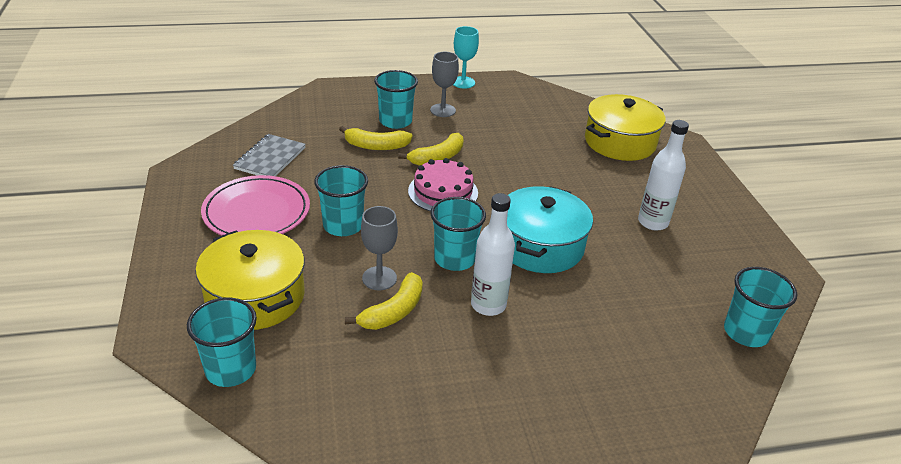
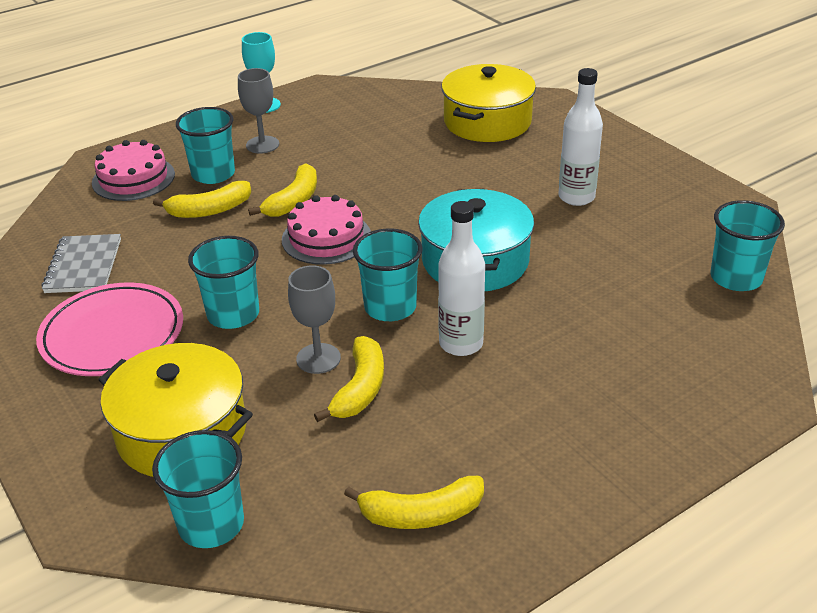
camera: 20 degrees left, 0 degrees up
(341, 108) = (133, 178): none -> pink cake
(375, 422) = (421, 514): none -> yellow banana

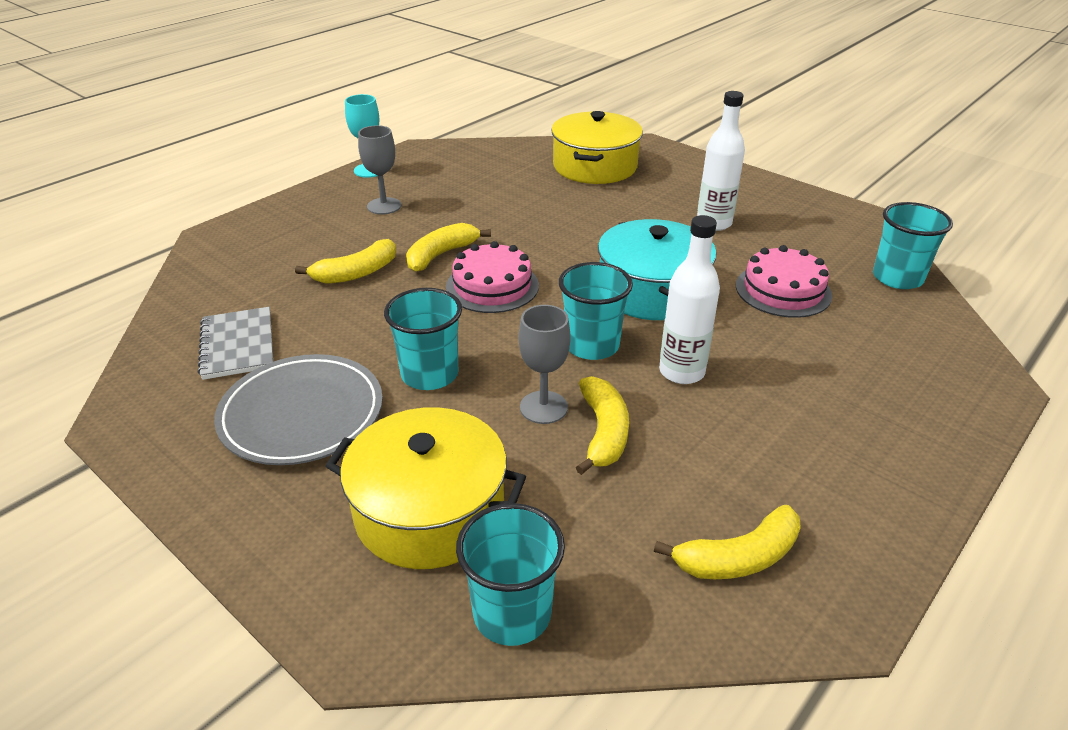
camera: 15 degrees left, 0 degrees up
(112, 335) = (302, 414): pink plate -> grey plate
(133, 178) = (259, 251): pink cake -> pink cake (783, 290)
(213, 174) = (344, 238): turquoise cup -> none
(293, 201) = (441, 255): yellow banana -> yellow banana turned 150 degrees counterclockwise

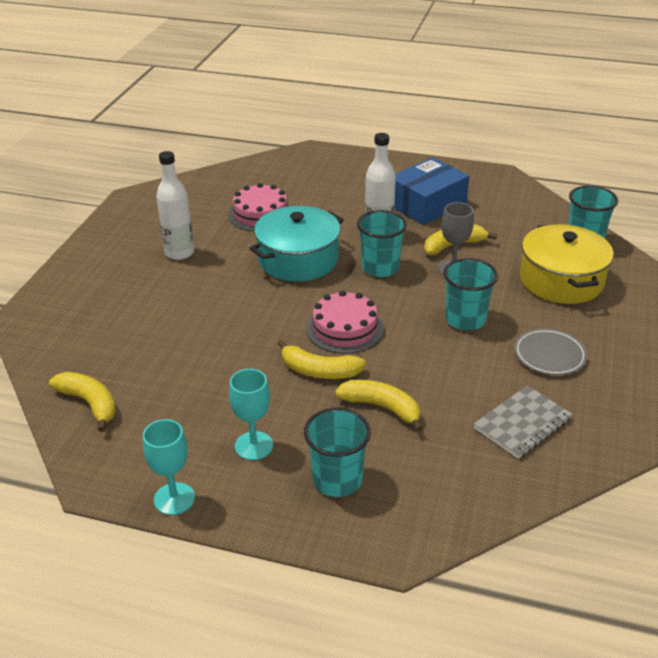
camera: 115 degrees left, 0 degrees up
(302, 414) = (549, 355): grey plate -> grey plate, size x0.62
(384, 206) = (254, 446): grey goblet -> turquoise goblet
(595, 166) = (93, 336): yellow pot -> none
(738, 557) = (495, 197): yellow banana -> yellow banana (89, 403)
(748, 453) = (427, 204): none -> blue box
(897, 278) = (217, 180): turquoise cup -> turquoise cup (337, 479)

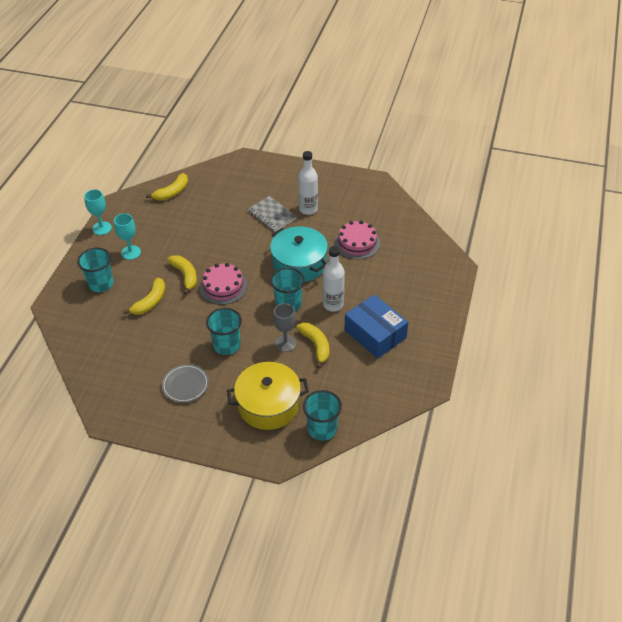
camera: 90 degrees right, 10 degrees up
(319, 371) = (185, 276): yellow banana -> yellow banana turned 135 degrees clockwise
(522, 423) = (126, 363): grey notebook -> grey notebook (272, 215)

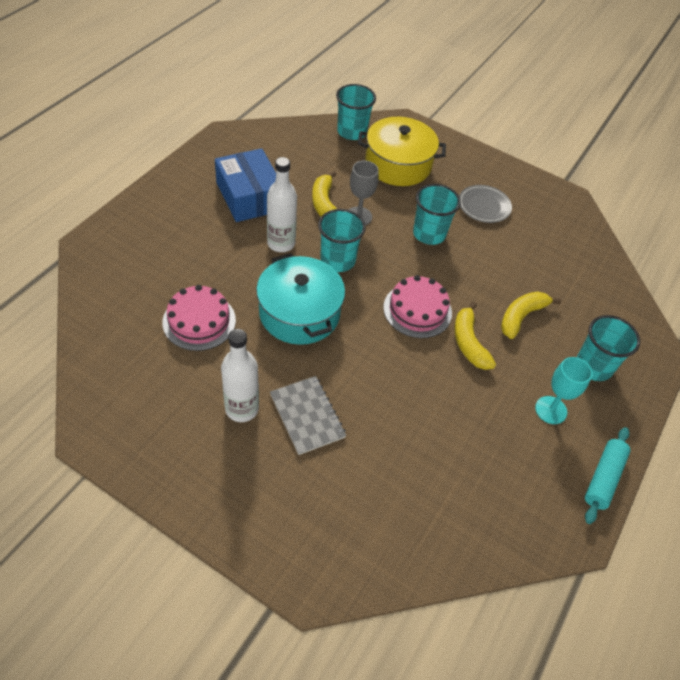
camera: 170 degrees left, 5 degrees up
(102, 228) = (603, 478): turquoise goblet -> turquoise rolling pin
(172, 192) = (474, 530): yellow banana -> none

